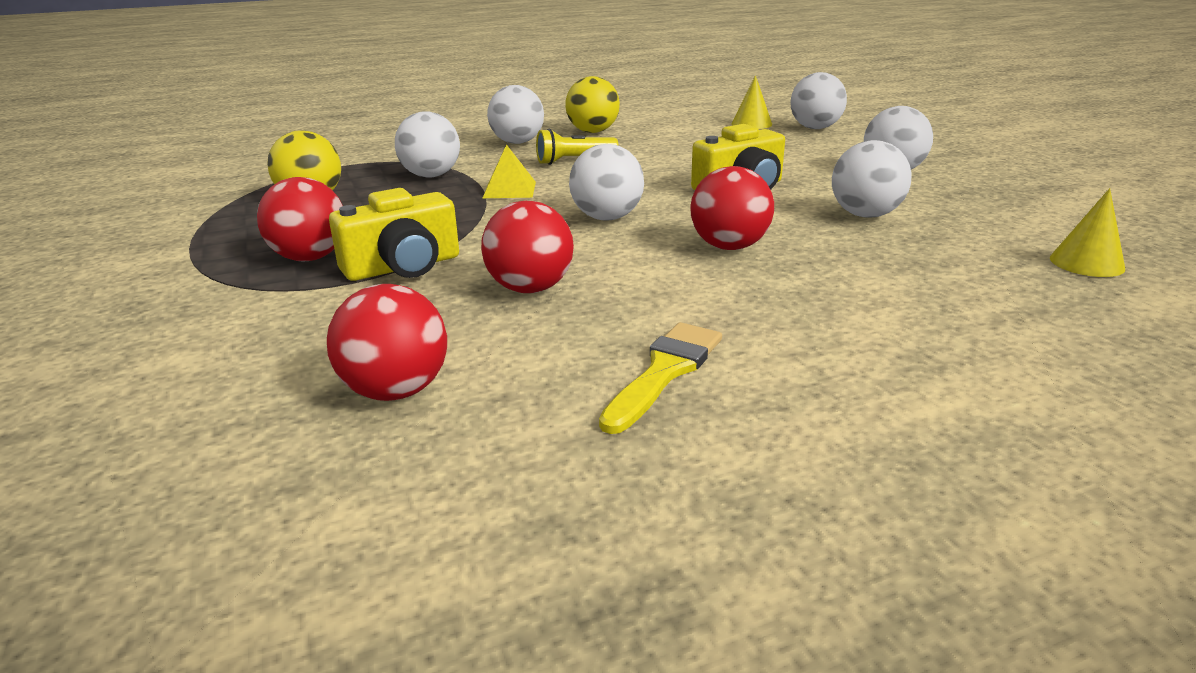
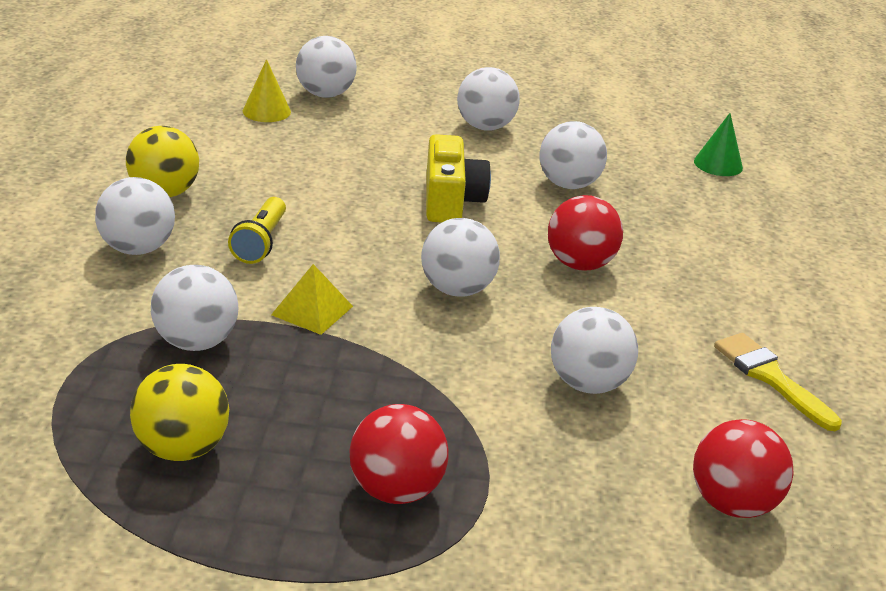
camera: 65 degrees left, 5 degrees up
(403, 267) = (478, 437): yellow camera -> none
(530, 288) = (588, 384): red ball -> white ball
(1086, 263) = (718, 164): yellow cone -> green cone

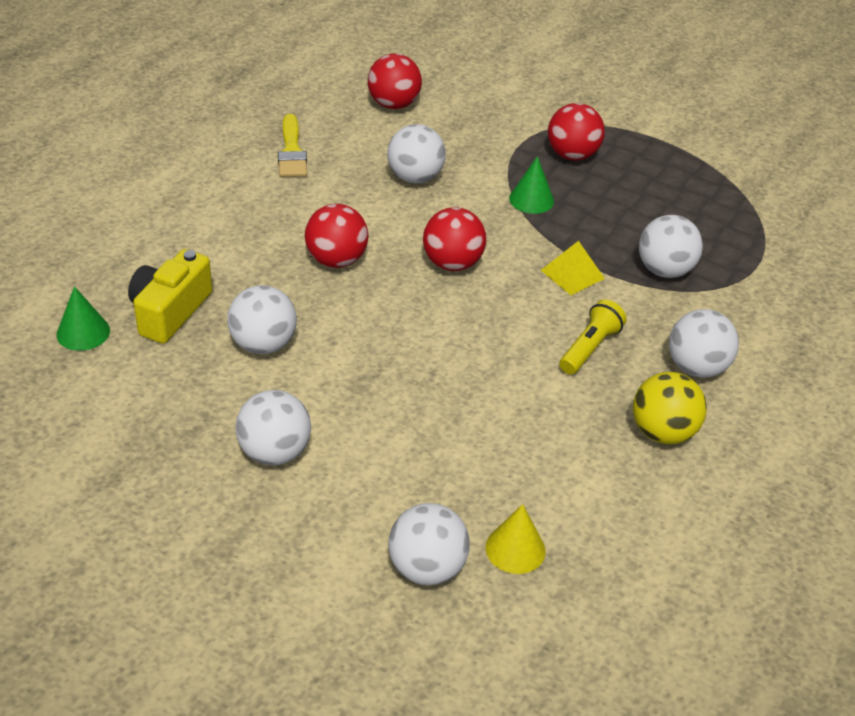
camera: 155 degrees left, 10 degrees up
(182, 449) = (687, 205): yellow ball -> none
(415, 394) = (531, 199): none -> green cone
(451, 201) = (393, 353): yellow camera -> yellow camera (169, 311)
(457, 289) = (452, 263): white ball -> red ball

